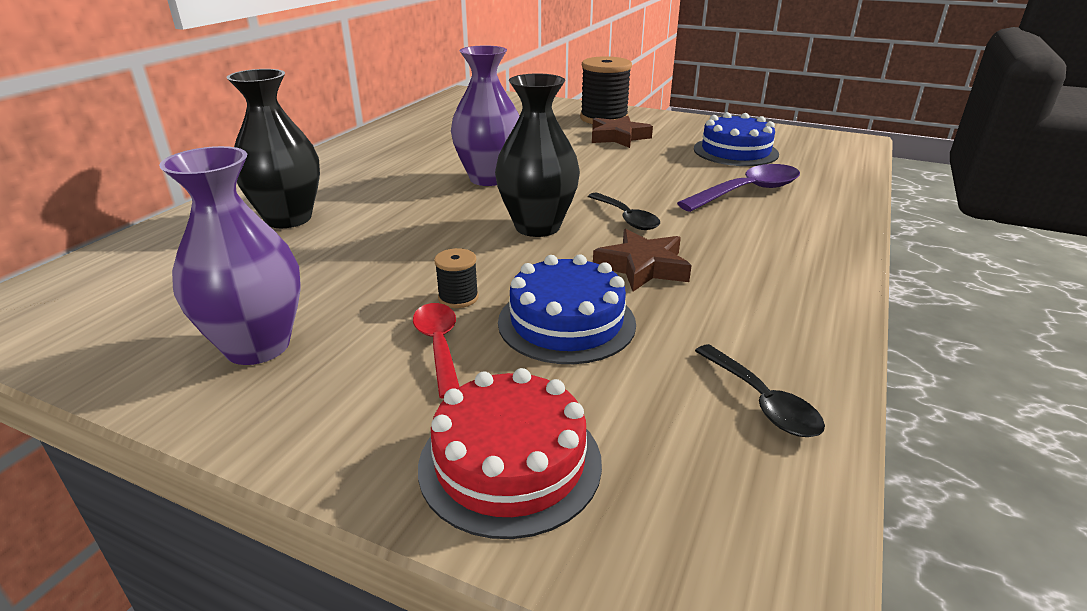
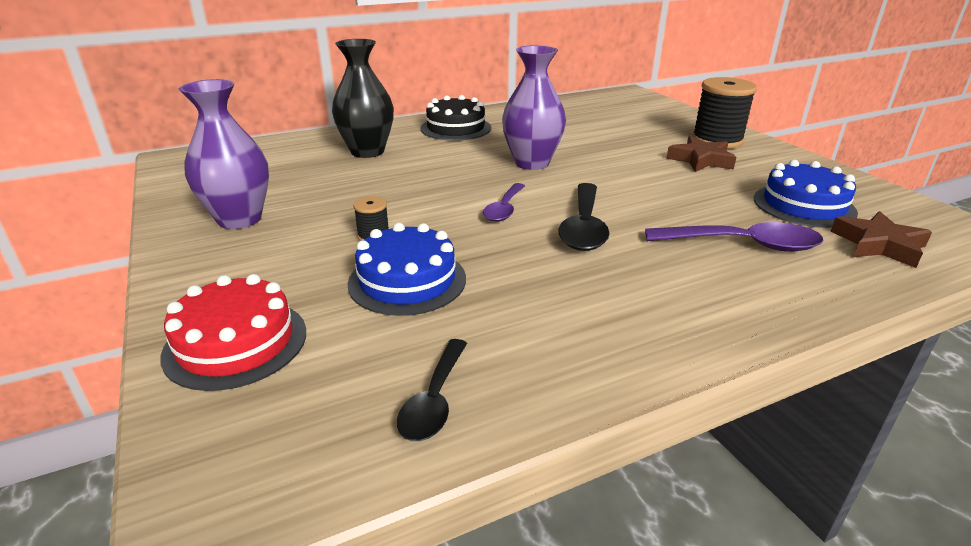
camera: 40 degrees right, 0 degrees up
(351, 166) = (456, 128): none -> black cake
(439, 346) = (315, 259): red spoon -> none
(537, 227) = (504, 209): black vase -> purple spoon
(626, 218) = (584, 227): black spoon -> black spoon, size x1.56
(643, 267) = (528, 267): brown star -> brown star (878, 245)

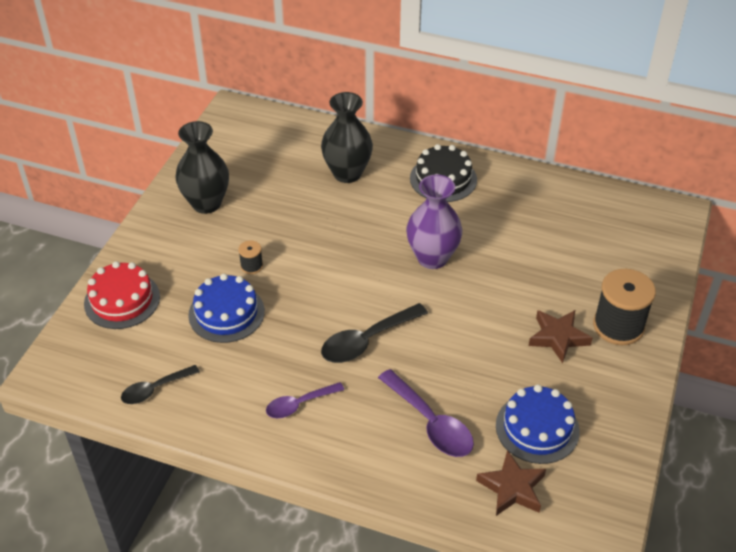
camera: 45 degrees right, 15 degrees up
(239, 219) = (206, 203): purple vase -> black vase
(504, 209) = (347, 292): purple spoon -> purple spoon (299, 404)

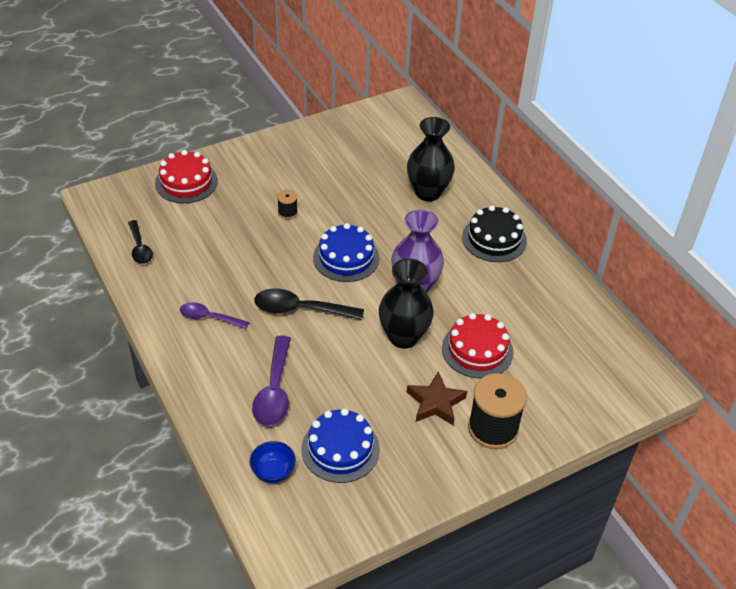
camera: 40 degrees right, 0 degrees up
(155, 389) = (140, 248): black spoon -> black spoon turned 120 degrees counterclockwise
(206, 203) = (309, 154): black vase -> black vase (403, 337)
(226, 313) = (236, 231): blue cake -> blue cake (346, 258)
(512, 488) = (273, 472): brown star -> blue bowl
(536, 274) = (477, 350): none -> red cake

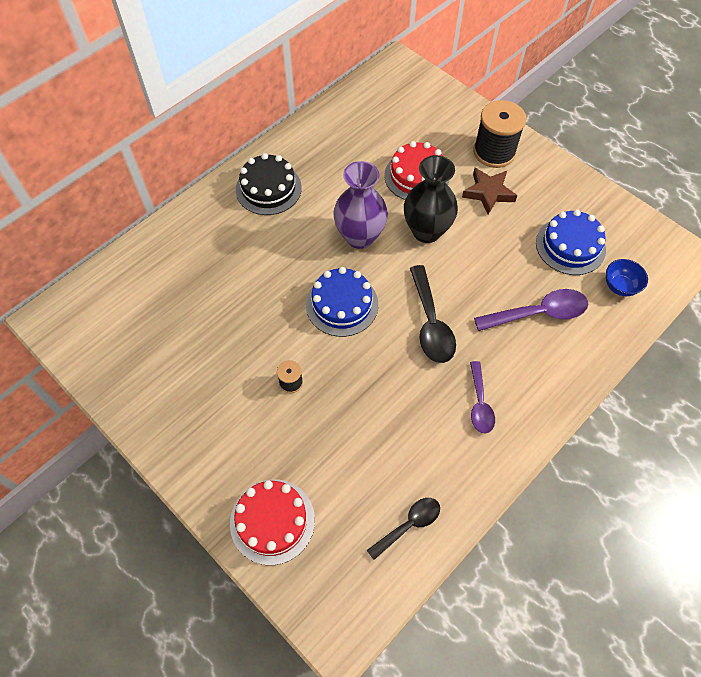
camera: 105 degrees left, 15 degrees up
(428, 192) = (214, 256): black vase -> none

